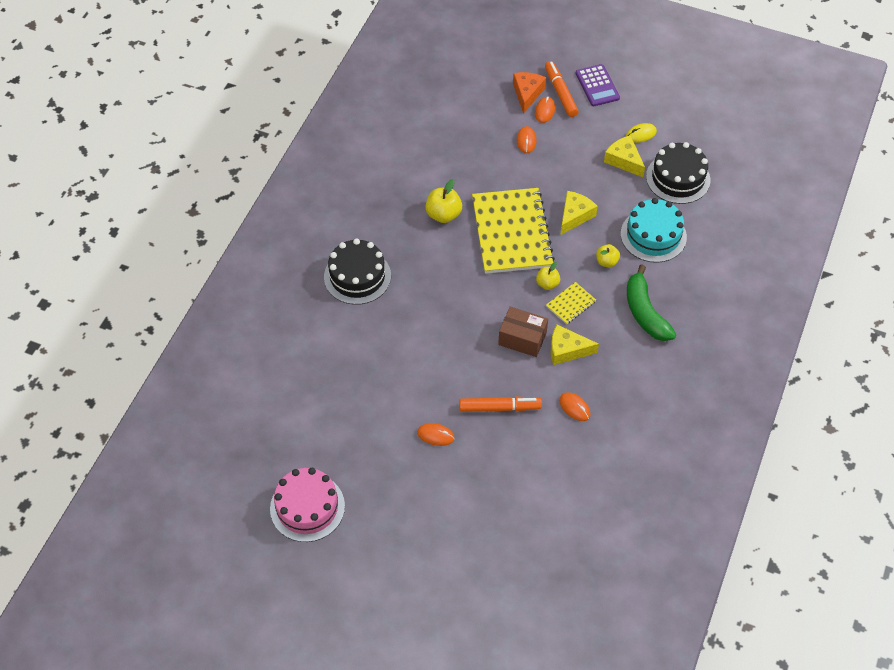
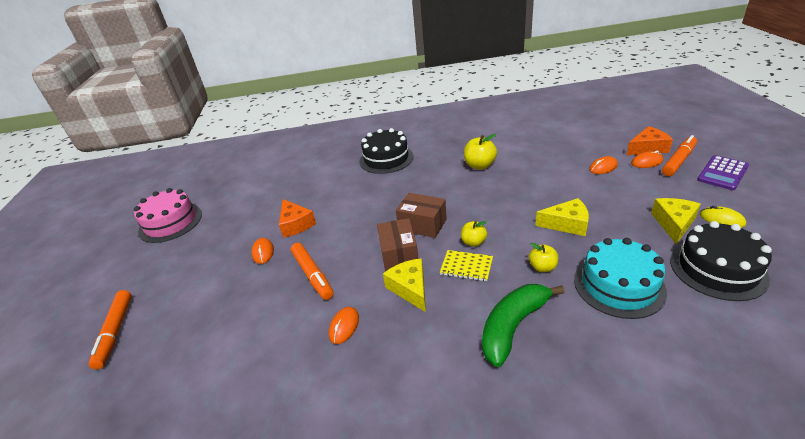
camera: 65 degrees right, 20 degrees down
(412, 396) = (295, 224): none -> orange cheese
(461, 571) = (115, 331): none -> orange marker
(496, 303) = (422, 224): none -> brown box
(512, 232) = (503, 200): yellow notebook -> none

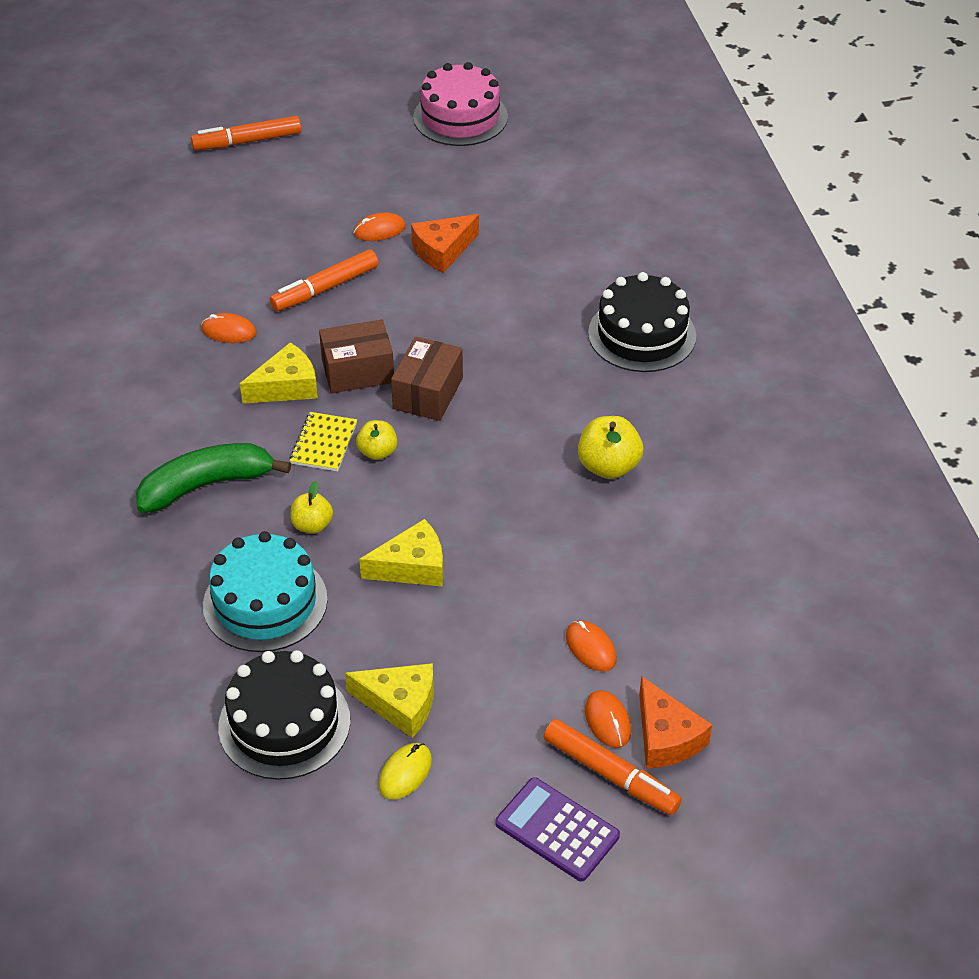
camera: 80 degrees right, 10 degrees up
(513, 326) = (206, 485): green banana -> green banana turned 60 degrees counterclockwise
(567, 224) = (412, 567): yellow cheese -> yellow cheese turned 105 degrees counterclockwise

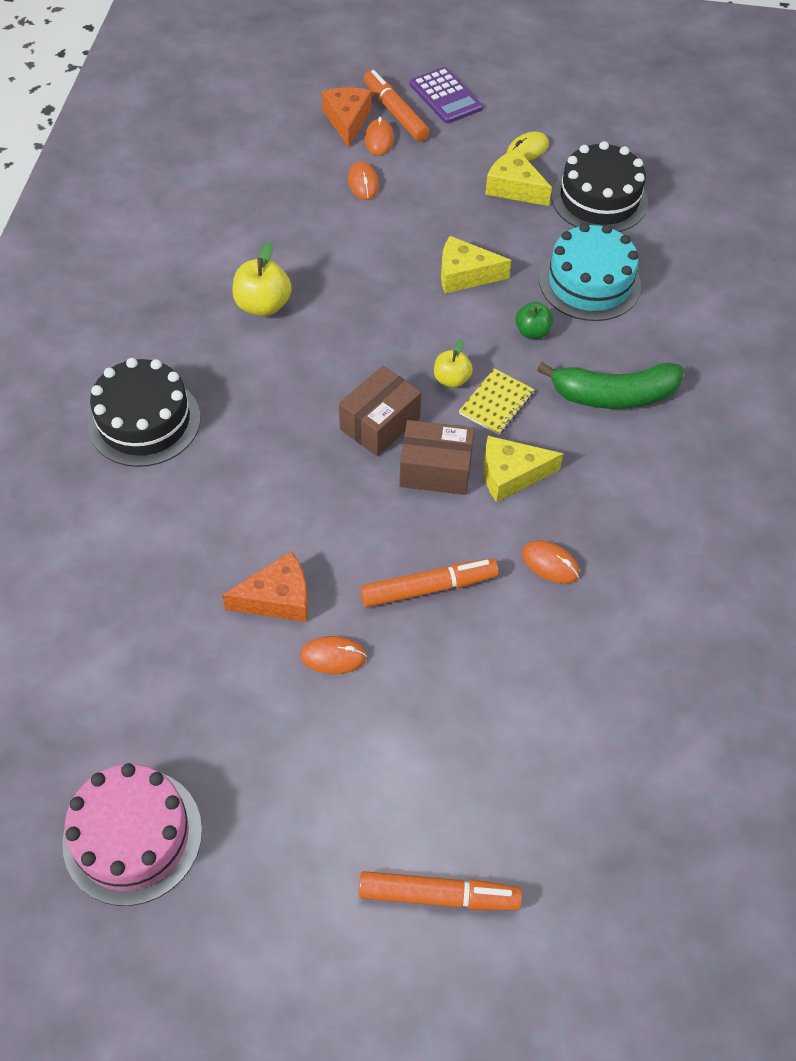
camera: 160 degrees left, 10 degrees up
(312, 525) = (532, 332): yellow apple -> green apple

